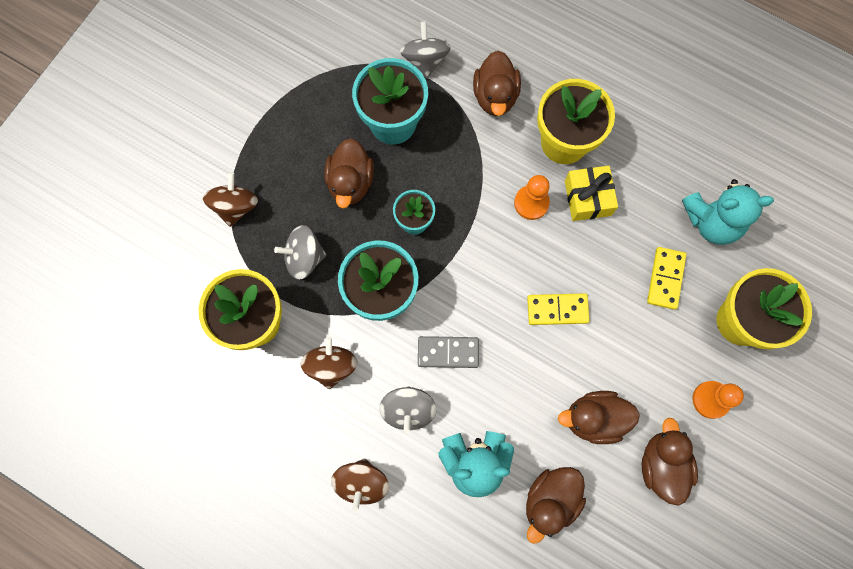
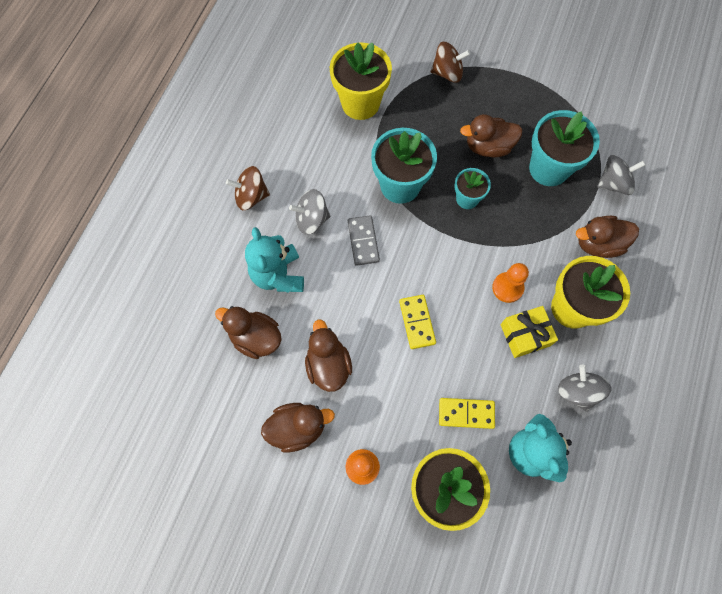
camera: 80 degrees right, 5 degrees down
(304, 258) = (418, 126): grey spinning top -> grey spinning top (577, 391)
(331, 366) = (336, 160): brown spinning top -> none

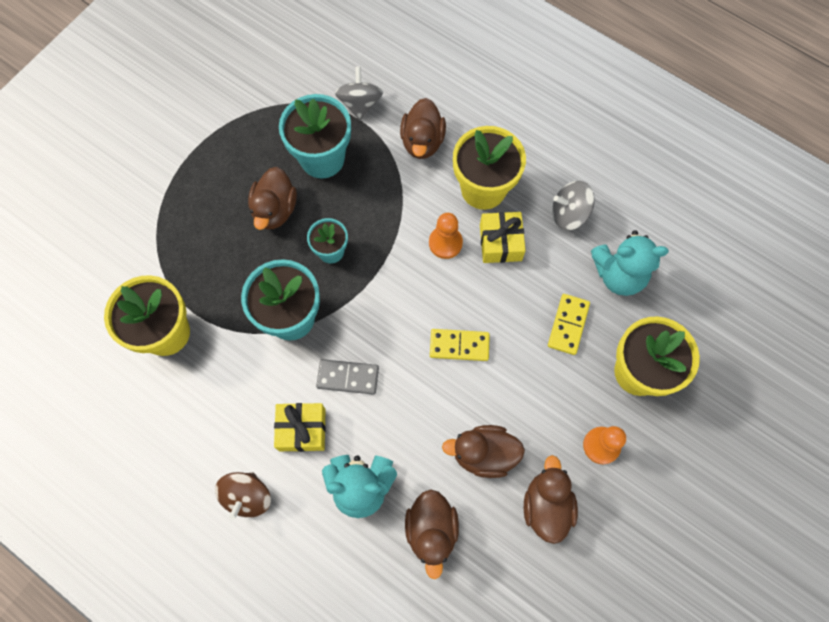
camera: 75 degrees left, 0 degrees up
(256, 338) = (431, 530): brown duck -> brown duck turned 45 degrees counterclockwise
(311, 219) = (302, 430): grey spinning top -> yellow gift
(447, 73) = (163, 223): brown spinning top -> none

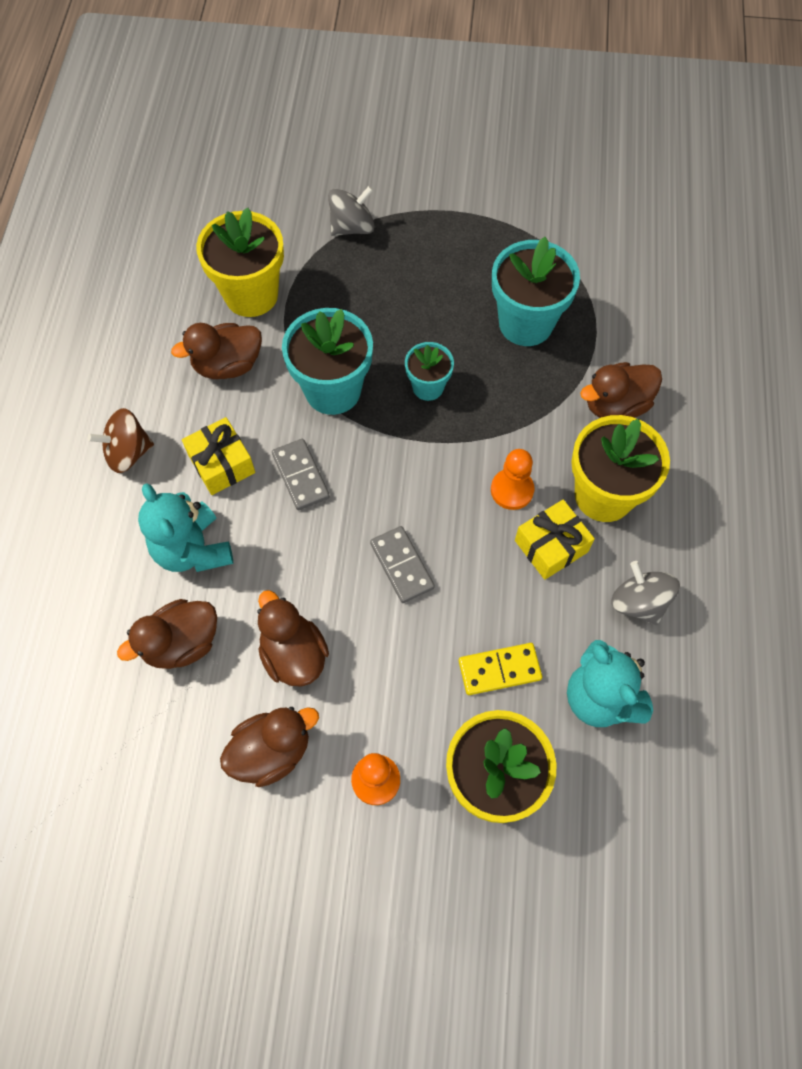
camera: 60 degrees right, 5 degrees down
(275, 210) = (438, 313): brown duck -> brown duck (227, 365)
(360, 104) = (614, 323): grey spinning top -> grey spinning top (352, 227)
(459, 345) = (402, 565): yellow domino -> grey domino

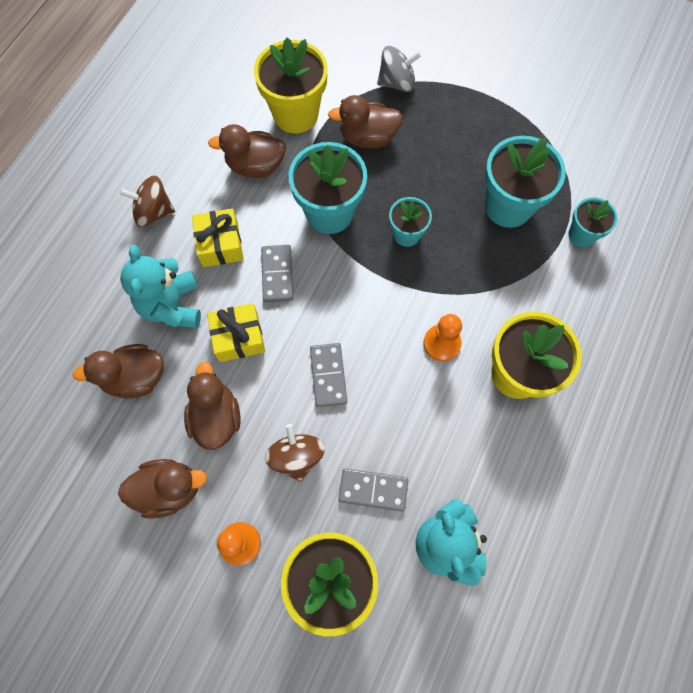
camera: 20 degrees right, 5 degrees up
(401, 664) = (296, 456): none -> brown spinning top
(499, 670) = (373, 490): yellow domino -> grey domino
(551, 546) = (456, 402): yellow gift -> yellow gift (239, 337)
(614, 329) = (581, 235): none -> turquoise flower pot
(616, 405) = (557, 300): brown duck -> brown duck (367, 138)
(639, 602) = (511, 475): grey spinning top -> none

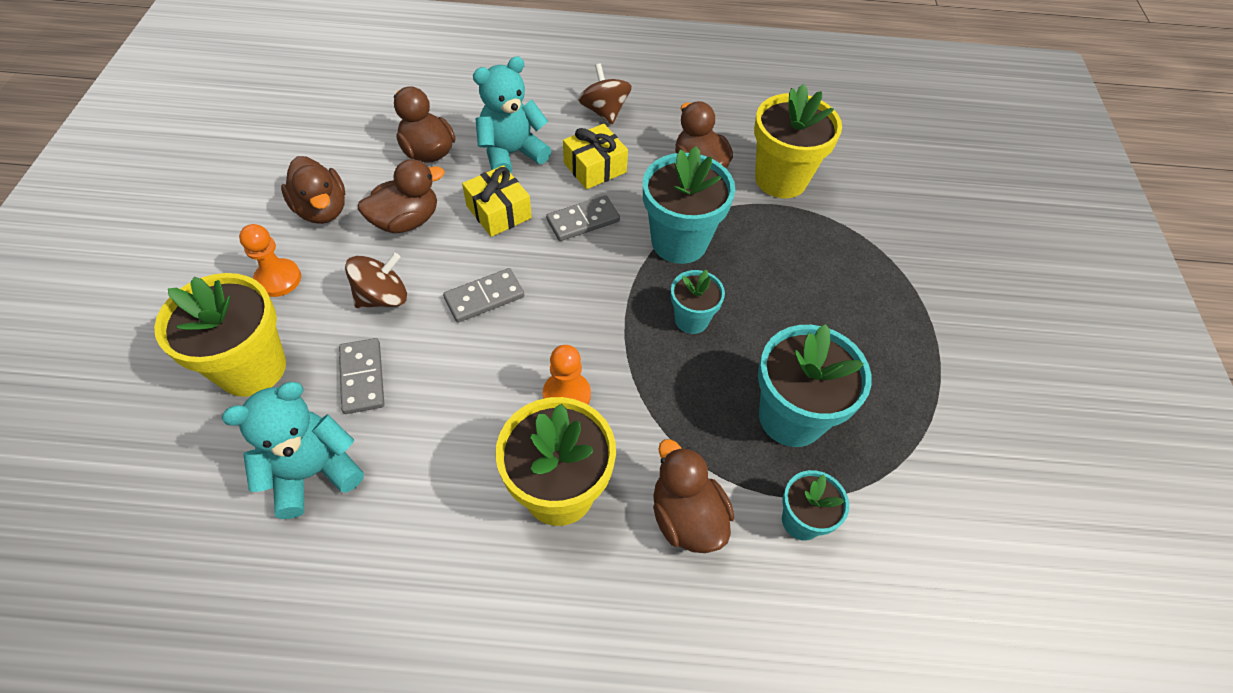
camera: 65 degrees right, 15 degrees down
(367, 138) = (794, 248): brown duck -> brown duck (686, 517)
(397, 83) = (885, 254): grey spinning top -> none

